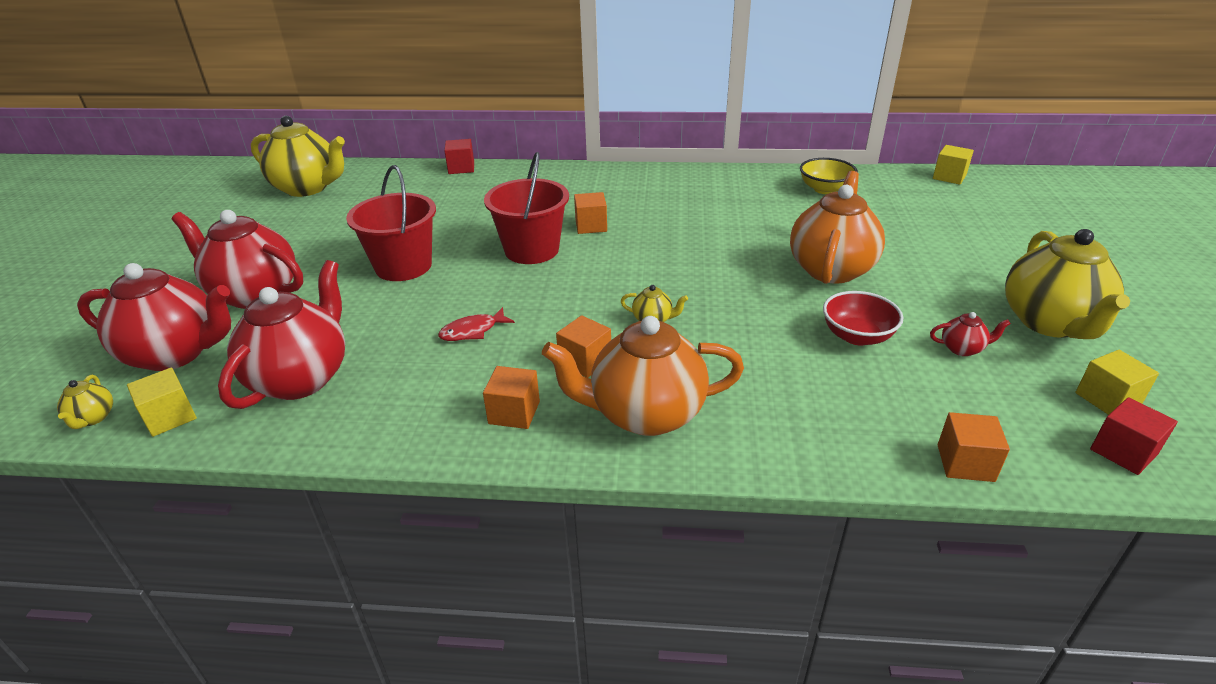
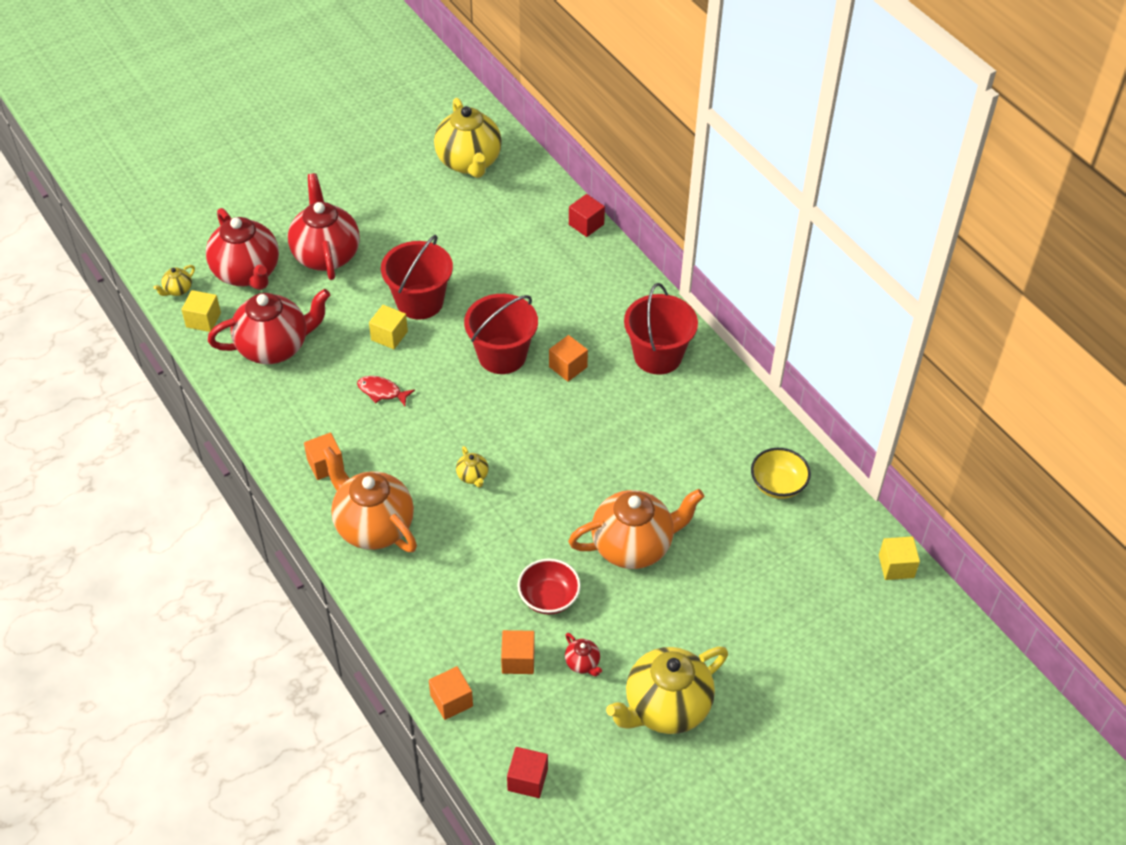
camera: 50 degrees right, 15 degrees up
(585, 361) = (399, 467): orange cube -> orange cube (518, 660)
(635, 187) = (657, 356): none -> red bucket
(1107, 399) = (584, 761): yellow cube -> yellow cube (389, 336)

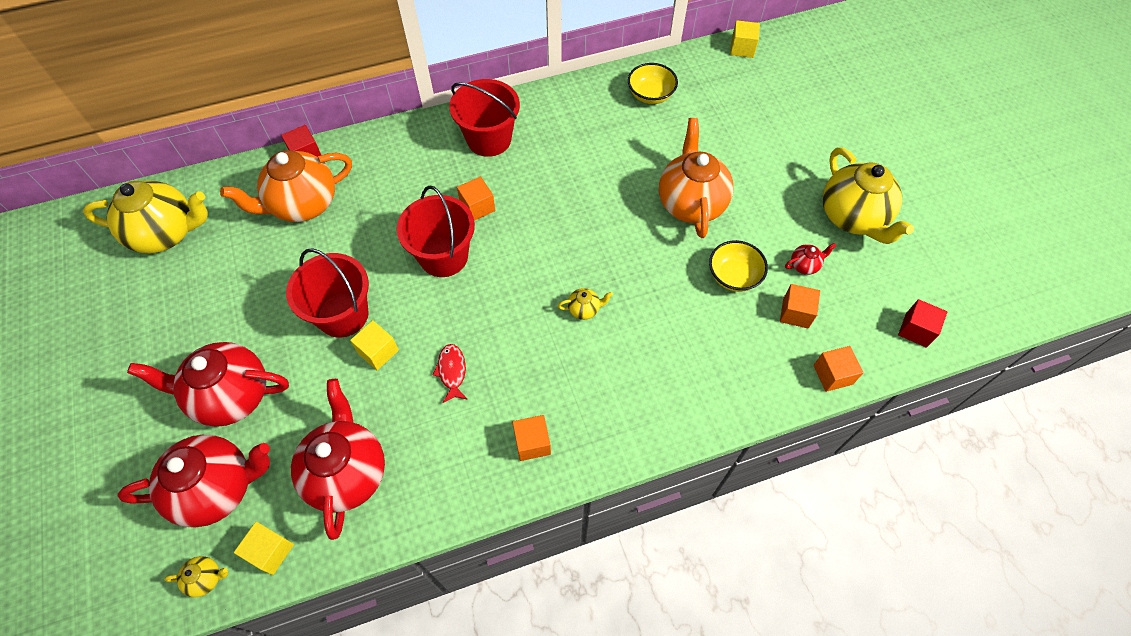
camera: 75 degrees left, 10 degrees up
(178, 290) = (206, 578): yellow teapot -> yellow teapot turned 60 degrees counterclockwise
(373, 526) = (623, 409): orange teapot -> orange teapot (303, 204)
(382, 392) = (452, 372): red fish -> red fish turned 135 degrees clockwise
(548, 598) = (733, 276): red bowl -> yellow bowl

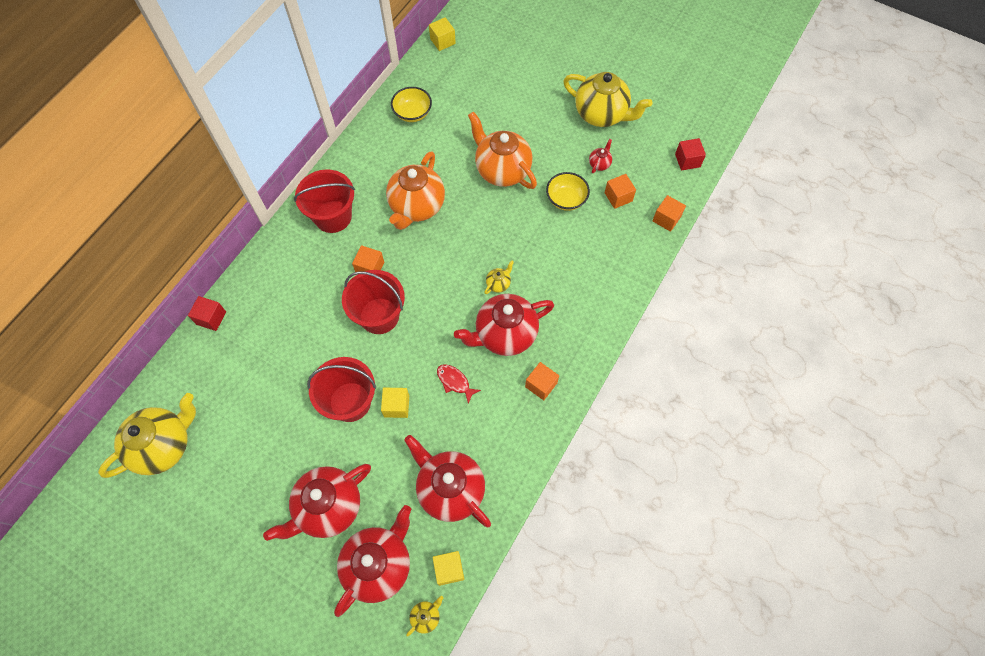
camera: 40 degrees left, 5 degrees up
(303, 204) = (246, 352): orange teapot -> orange teapot (417, 206)
(543, 363) = (505, 334): none -> red teapot

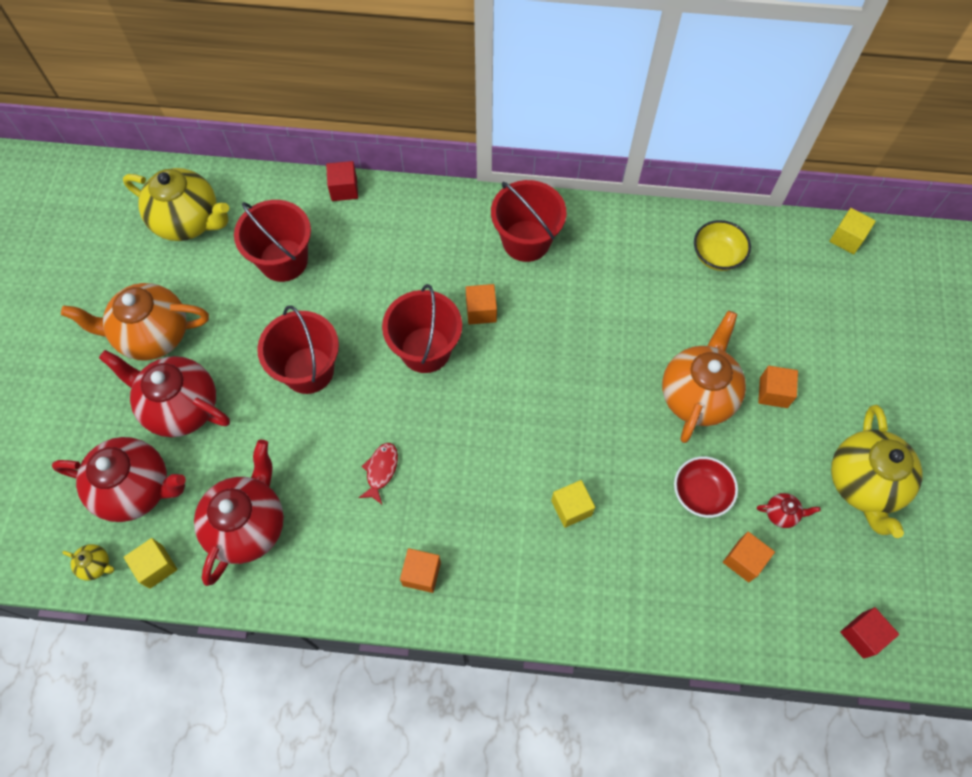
camera: 65 degrees right, 0 degrees up
(246, 385) = (283, 260): none -> red bucket
(396, 406) = (324, 421): yellow cube -> yellow cube (571, 508)
(417, 206) = (589, 322): orange teapot -> orange teapot (153, 335)
(498, 284) = (533, 463): yellow teapot -> none
(505, 334) = (468, 501): red teapot -> none
(566, 199) = (700, 493): yellow bowl -> red bowl
(666, 219) = (747, 641): orange cube -> orange cube (773, 392)

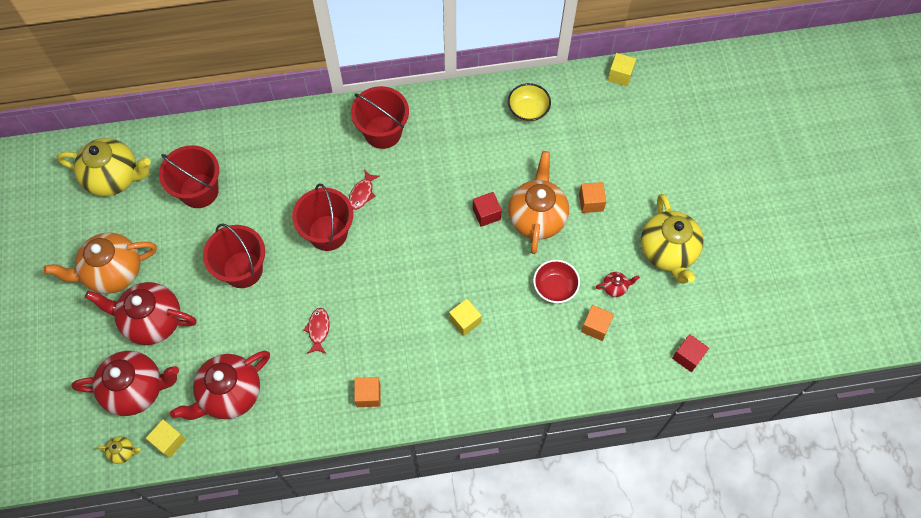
camera: 15 degrees left, 0 degrees up
(248, 525) = (230, 394): red teapot -> red teapot turned 135 degrees counterclockwise
(344, 189) = (231, 124): red cube -> red cube (486, 214)
(481, 311) = (362, 193): orange cube -> red fish

